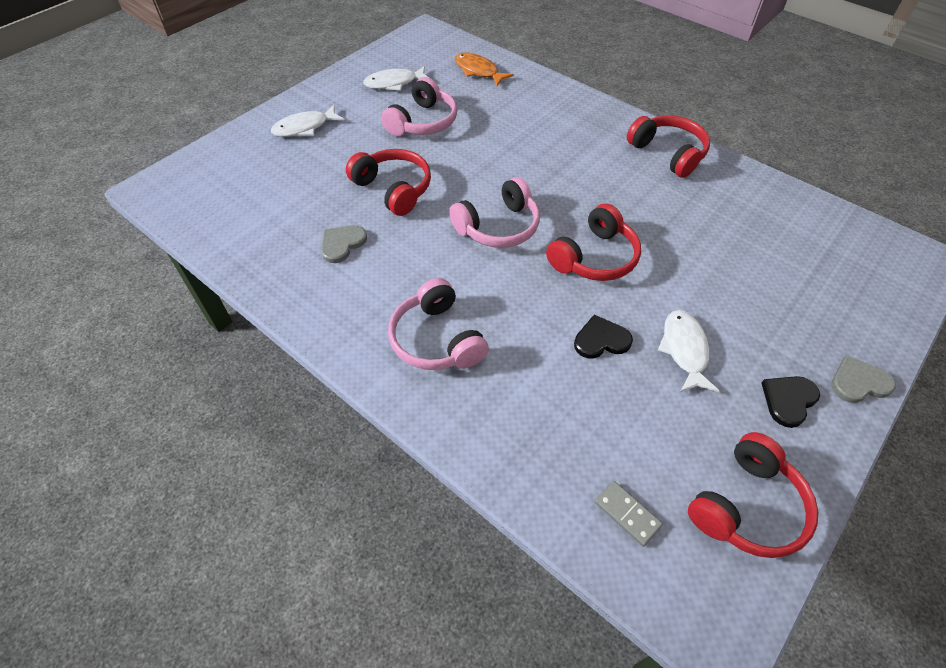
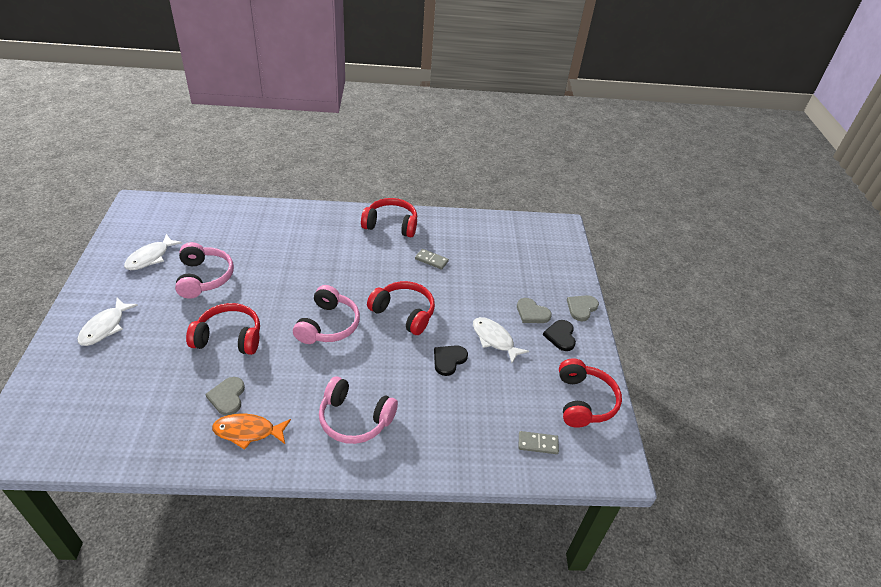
camera: 45 degrees left, 10 degrees down
(478, 71) = (212, 220): orange fish -> orange fish (248, 432)
(594, 257) = (404, 313): red headphones -> red headphones turned 60 degrees counterclockwise
(683, 215) = (431, 260): none -> grey domino
(770, 347) = (532, 313): none -> grey heart

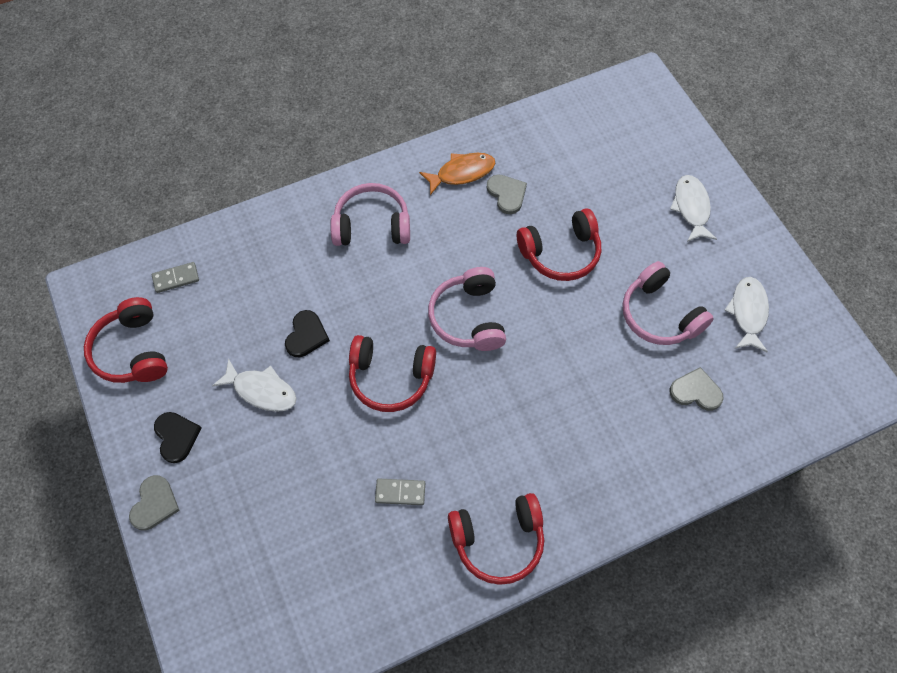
camera: 160 degrees right, 20 degrees up
(532, 313) = (224, 459): grey heart -> grey heart (696, 391)

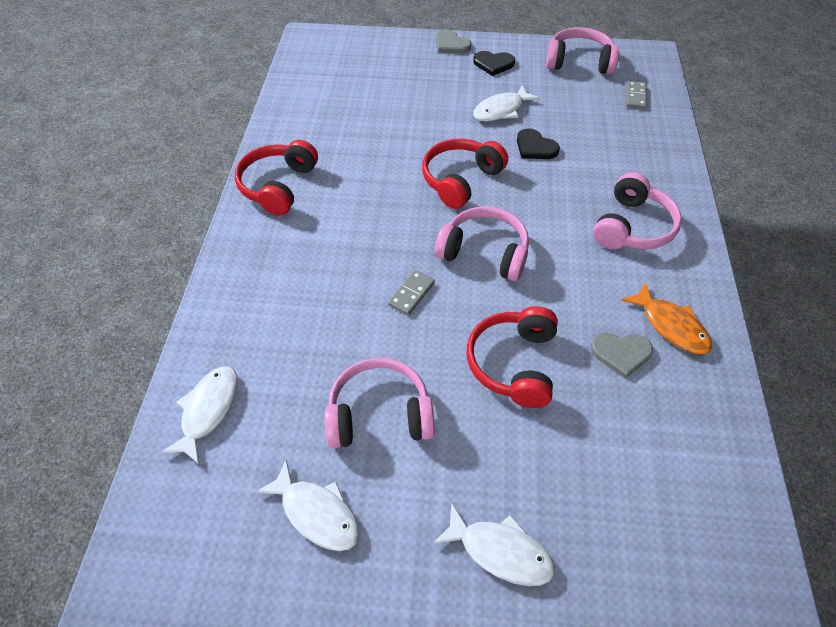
camera: 120 degrees right, 10 degrees down
(132, 351) = (579, 62): red headphones -> pink headphones
(400, 492) = (361, 150): grey domino -> grey domino (411, 294)
(462, 173) = (671, 326): orange fish -> orange fish turned 45 degrees counterclockwise
(696, 391) = (275, 393): grey heart -> none
(741, 427) = (208, 410): none -> white fish

